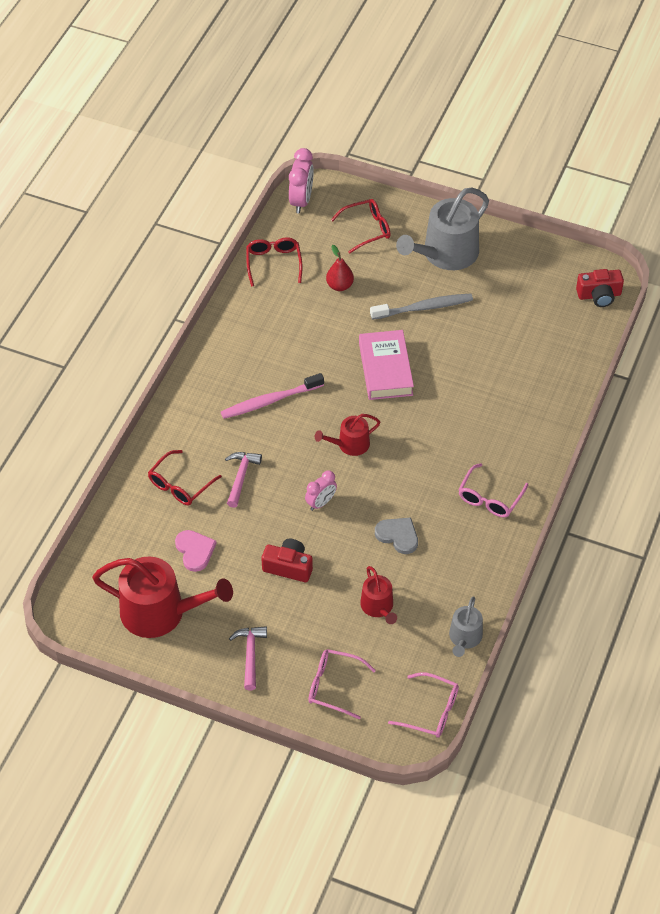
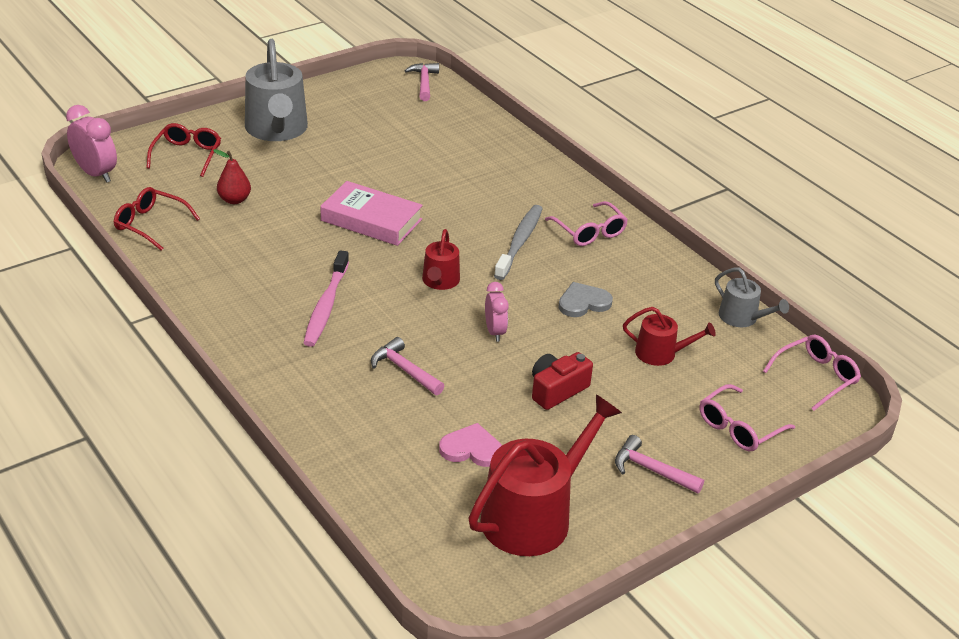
camera: 60 degrees left, 15 degrees down
(180, 485) = (368, 419): red glasses -> none
(424, 308) = (324, 168): grey toothbrush -> grey toothbrush (519, 242)
(599, 295) = (424, 82): red camera -> pink hammer

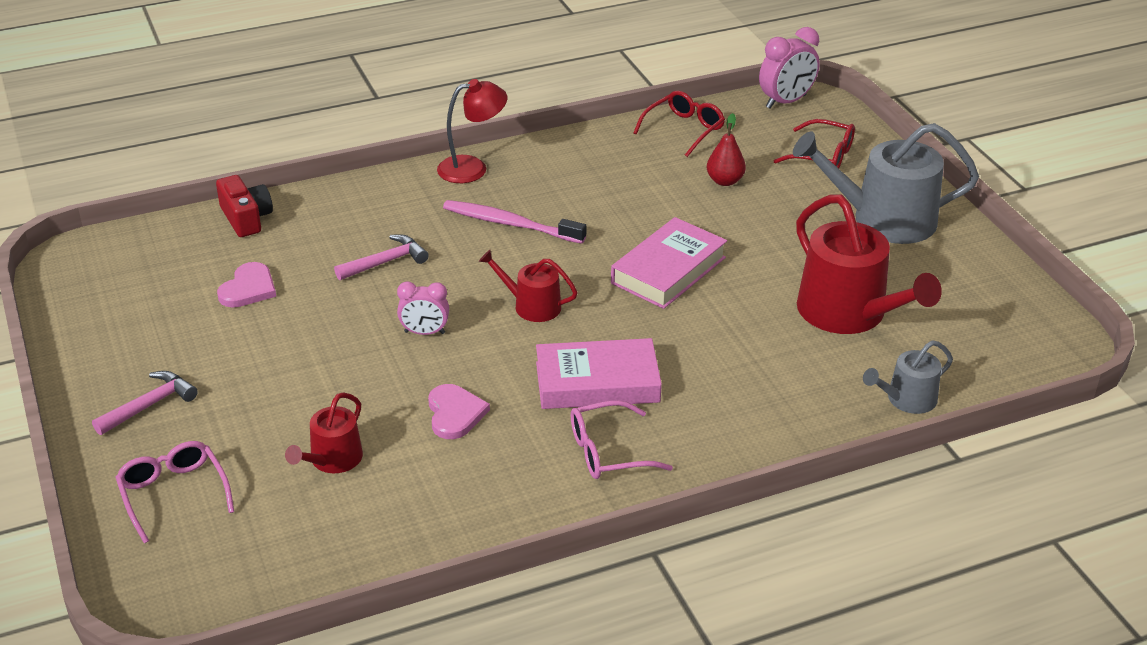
camera: 105 degrees right, 0 degrees up
(236, 340) = (472, 168): none -> red lamp
(424, 82) = (1028, 357): pink hammer -> none
(519, 242) = (597, 382): grey toothbrush -> pink book
(534, 515) = (138, 313): red watering can -> red watering can (849, 314)
(557, 390) = (306, 361): red camera -> red camera (246, 218)
(583, 302) = (455, 414): grey heart -> pink heart
(742, 318) = (371, 560): grey watering can -> grey watering can (906, 399)
(816, 377) = (223, 600): pink glasses -> none

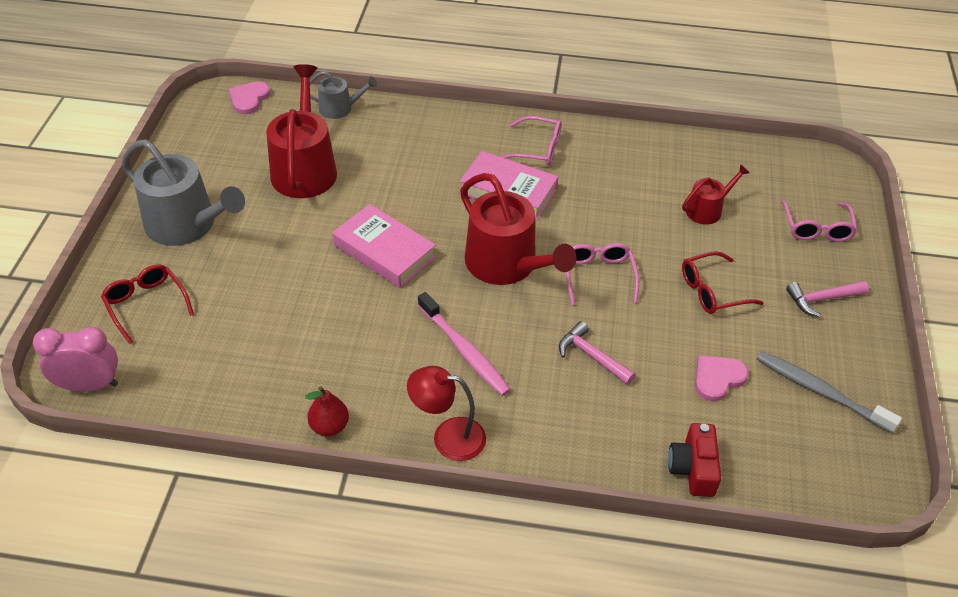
camera: 150 degrees left, 10 degrees up
(135, 315) = (820, 391): none -> grey toothbrush
(386, 262) = (591, 356): pink hammer -> pink hammer turned 45 degrees clockwise
(424, 332) = (598, 276): pink clock -> pink glasses
(455, 414) = (613, 208): pink heart -> pink heart (249, 99)
(531, 306) = (507, 265): red watering can -> red watering can, size x1.91
(668, 270) = (384, 251): pink book -> pink book turned 60 degrees clockwise
(684, 129) = (218, 394): red glasses -> red glasses (712, 291)
(725, 181) = (253, 315): red pear -> red pear (329, 426)

